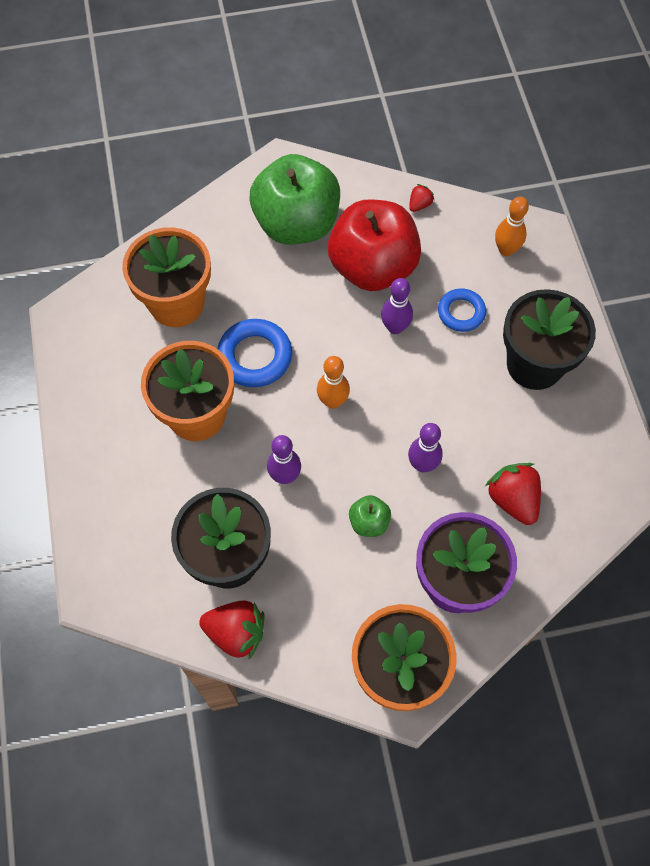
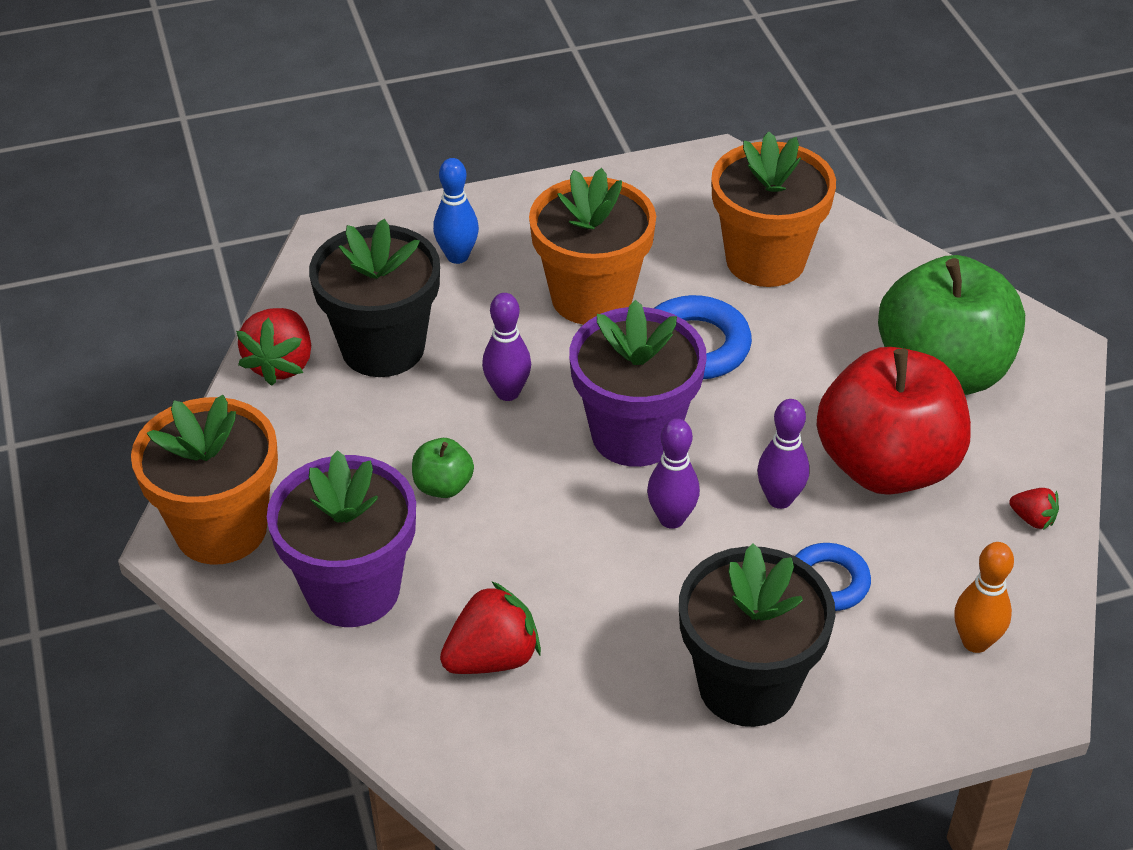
camera: 85 degrees right, 20 degrees down
(136, 502) = (457, 256): none -> blue bowling pin
(333, 401) = (635, 434): orange bowling pin -> purple flower pot
(422, 464) = (542, 543): purple bowling pin -> purple bowling pin (671, 519)

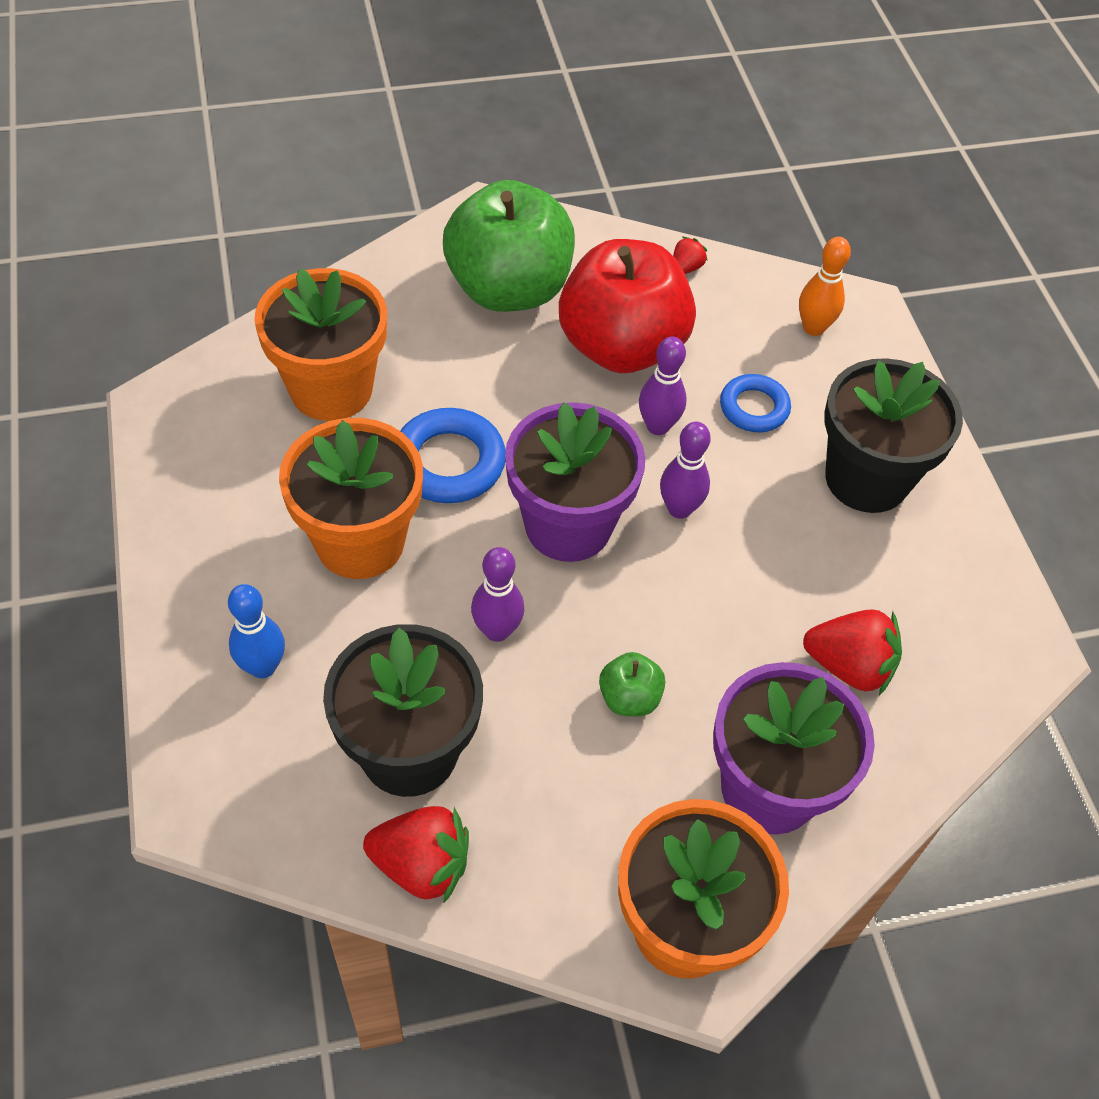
camera: 90 degrees left, 10 degrees up
(492, 658) = (849, 666): red strawberry -> red strawberry turned 135 degrees clockwise

